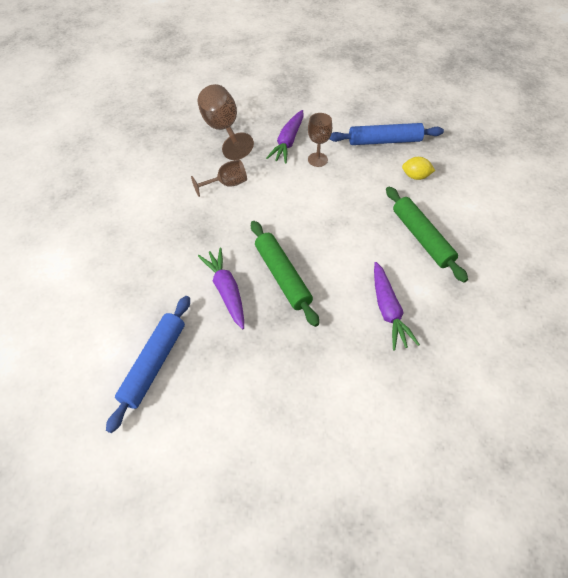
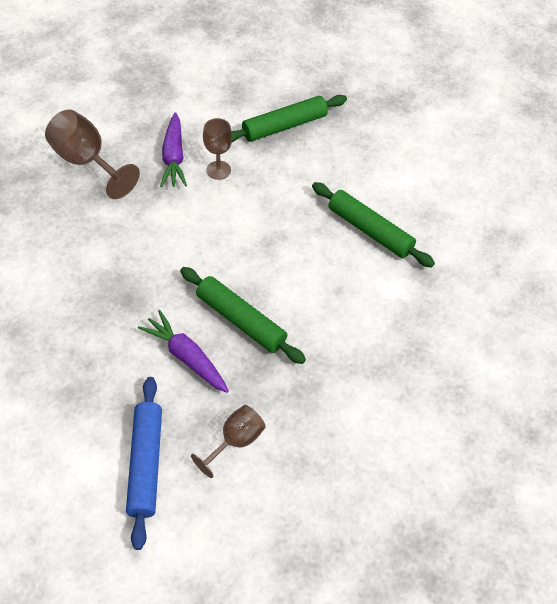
camera: 25 degrees left, 0 degrees up
(226, 184) = (125, 231): brown goblet -> brown goblet (235, 441)
(384, 141) = (284, 126): blue rolling pin -> green rolling pin
(388, 310) = (367, 321): purple carrot -> none
(415, 176) = (335, 160): yellow lemon -> none

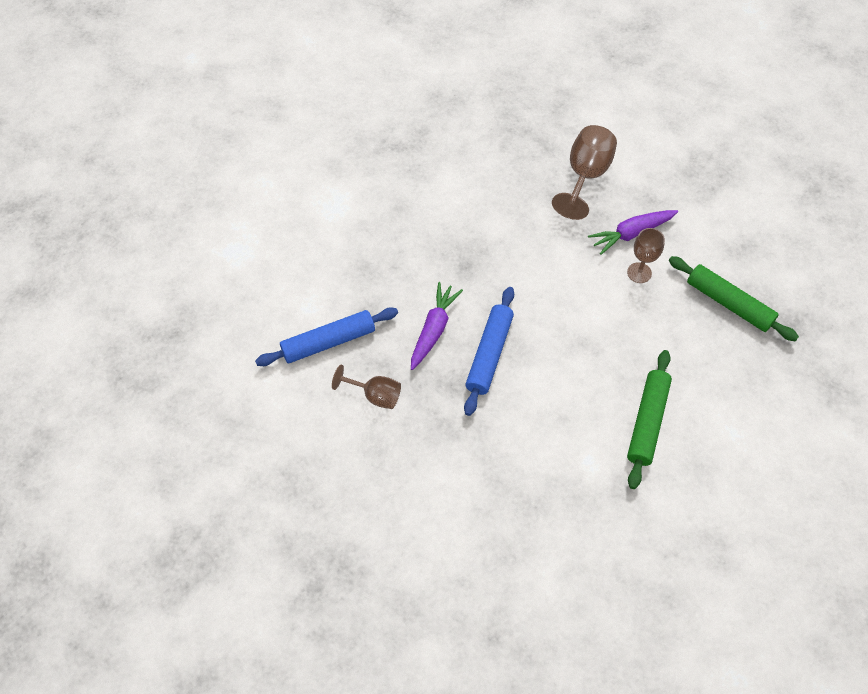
camera: 70 degrees right, 5 degrees up
(241, 320) = (489, 354): green rolling pin -> blue rolling pin

